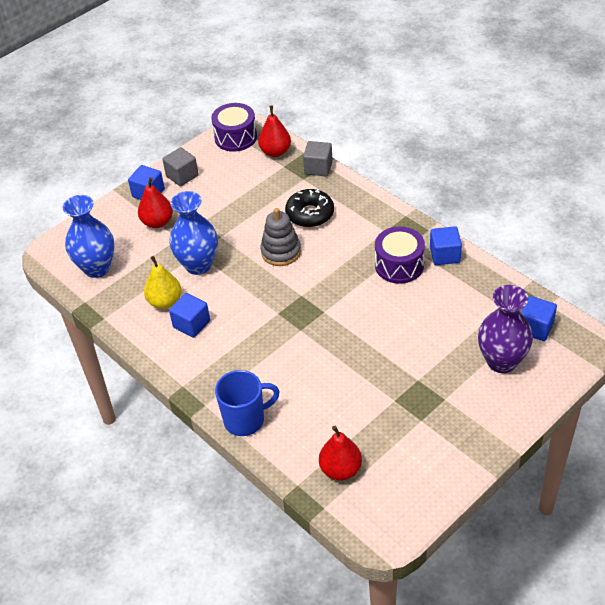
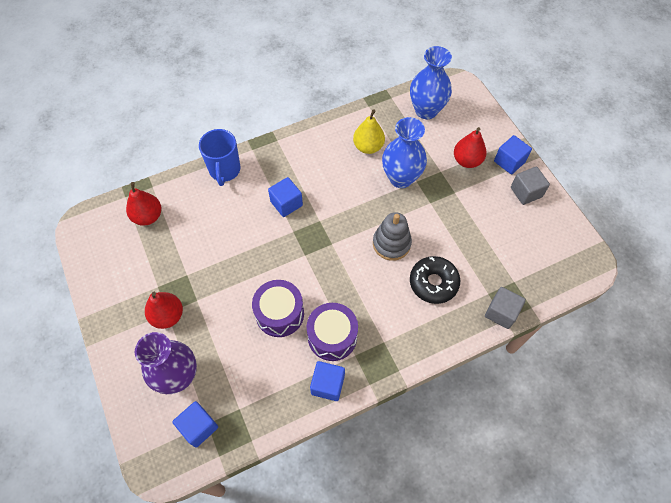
camera: 105 degrees right, 15 degrees up
(191, 324) = (335, 159): blue cube -> blue cube (286, 203)
(235, 137) = (574, 251): purple drum -> purple drum (280, 314)
(275, 152) = (539, 280): red pear -> red pear (167, 316)

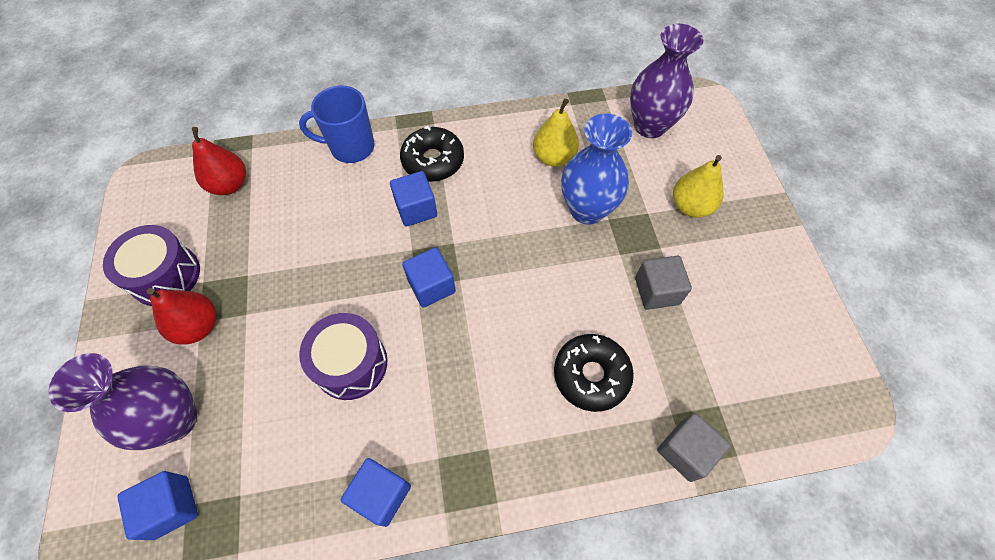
camera: 15 degrees right, 0 degrees up
(224, 170) = (351, 147): blue mug -> blue mug turned 75 degrees clockwise
(286, 167) = (433, 161): none -> black donut
(332, 337) = (414, 419): purple drum -> purple drum (165, 275)
(391, 243) = (545, 300): grey stacking toy -> none
(426, 110) = (650, 126): blue vase -> purple vase
(467, 160) = (690, 206): red pear -> yellow pear
(509, 162) = (754, 221): blue cube -> blue cube (431, 286)
(526, 192) = (770, 272): grey cube -> grey cube (657, 291)

